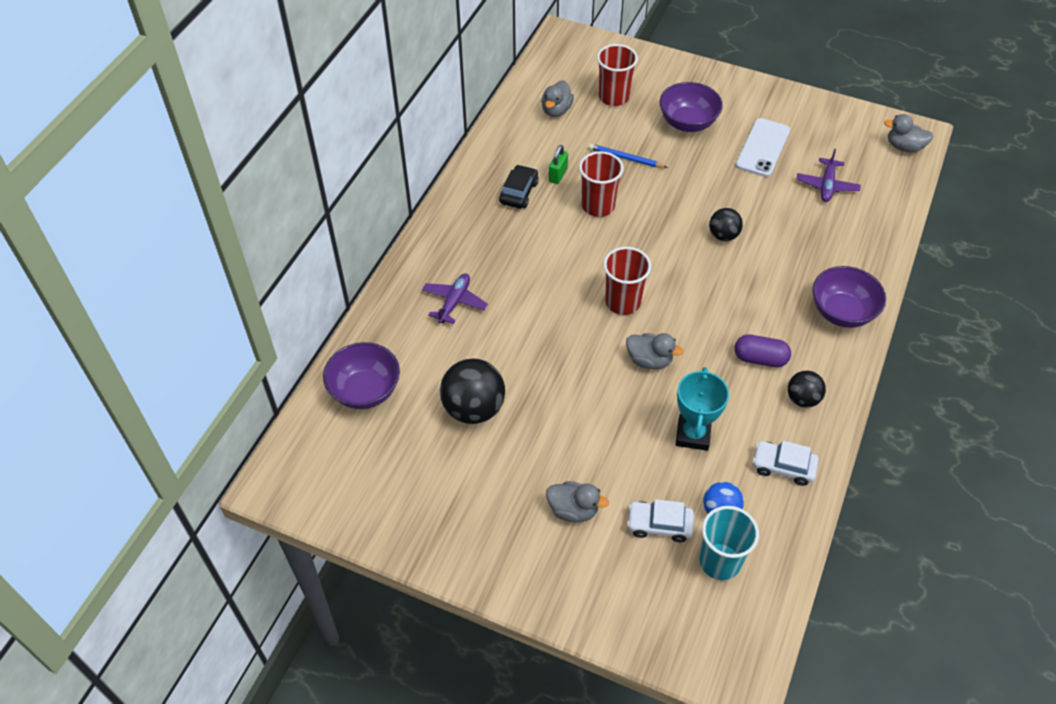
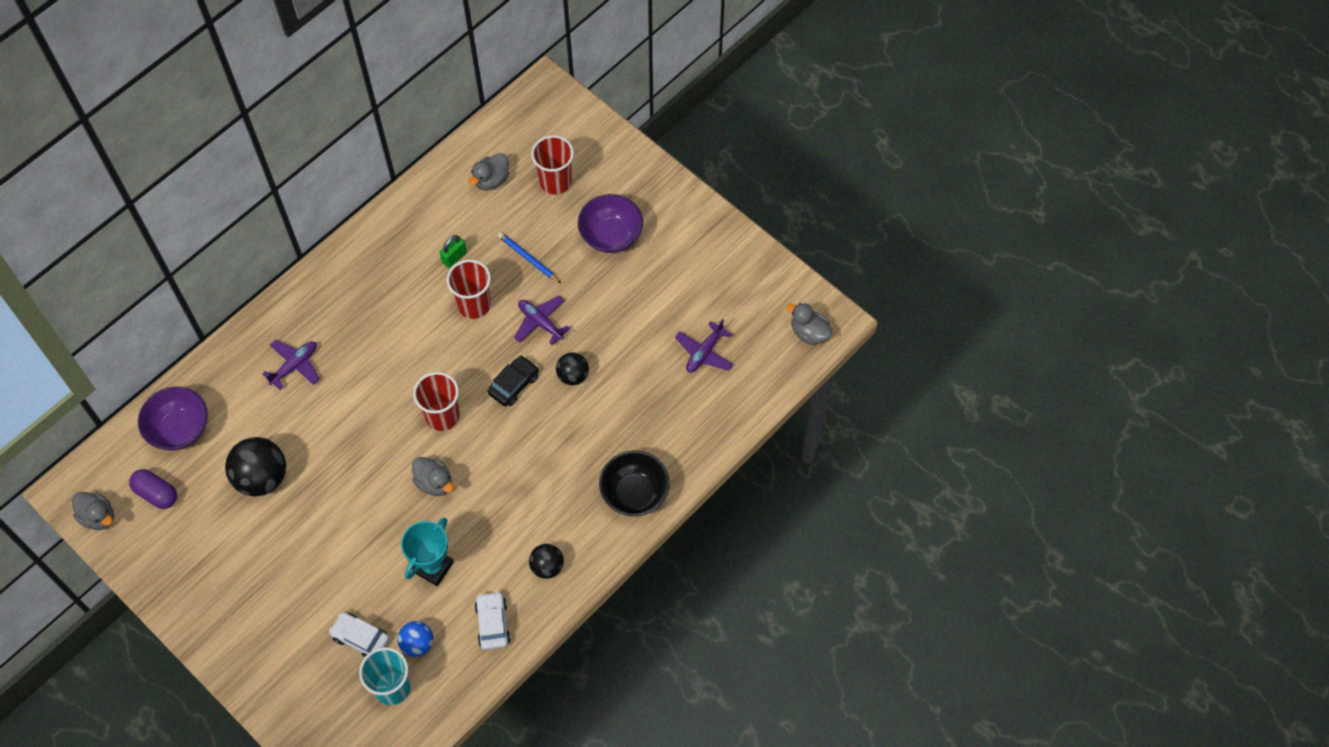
camera: 20 degrees right, 10 degrees up
(519, 192) = (408, 266): black car -> black car (514, 384)
(573, 510) = (298, 600): grey duck -> grey duck (98, 517)
(667, 203) = (540, 322): none -> purple plane
(760, 359) = (532, 515): purple capsule -> purple capsule (156, 494)
(763, 148) = (668, 289): white phone -> none
(783, 467) = (492, 624): white car -> white car turned 45 degrees clockwise
(842, 312) = (634, 493): purple bowl -> black bowl

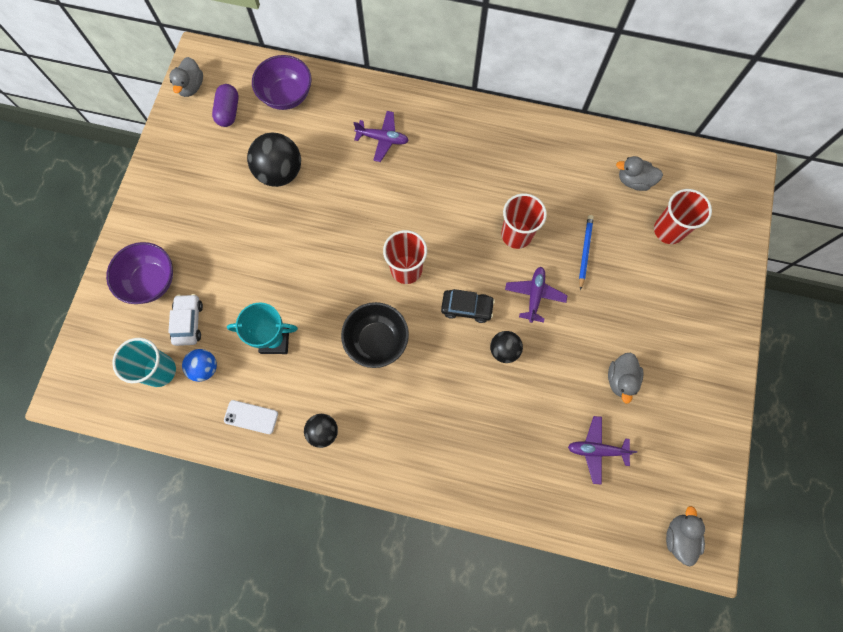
camera: 60 degrees right, 10 degrees up
(434, 483) = (346, 298): grey duck -> grey duck (620, 379)
(454, 257) = (547, 195): green padlock -> none
(492, 624) = (251, 417): white car -> white phone
(611, 236) = (651, 304): purple bowl -> purple bowl (151, 281)
(634, 493) = (429, 467): black bowl -> black bowl (376, 341)

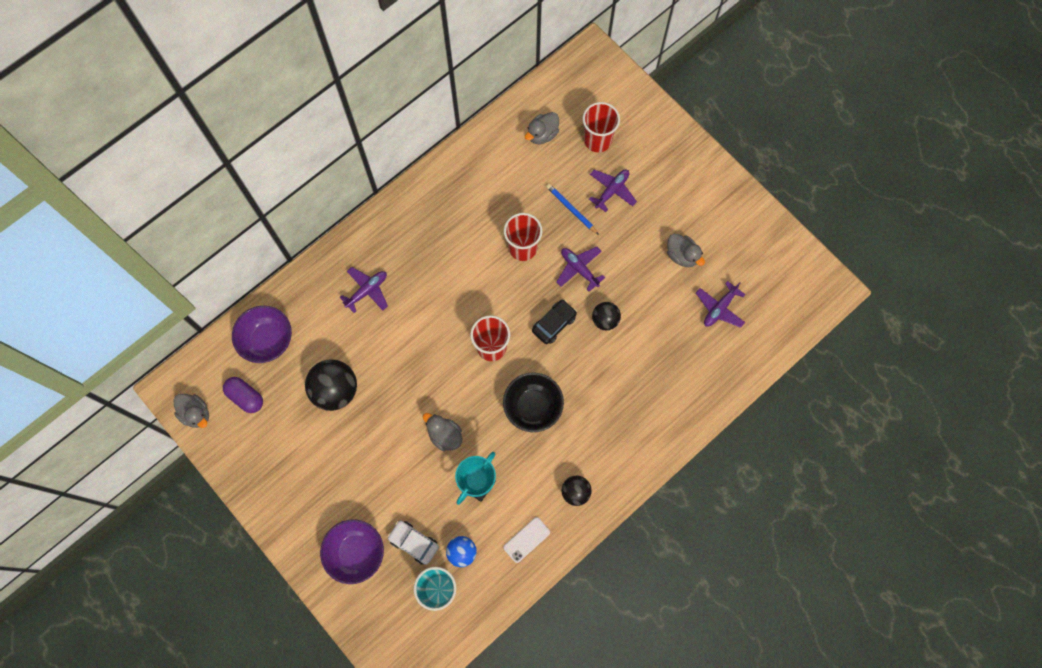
camera: 55 degrees left, 0 degrees up
(631, 274) = (612, 190): none -> purple plane
(679, 536) = (811, 297): grey duck -> grey duck (445, 435)

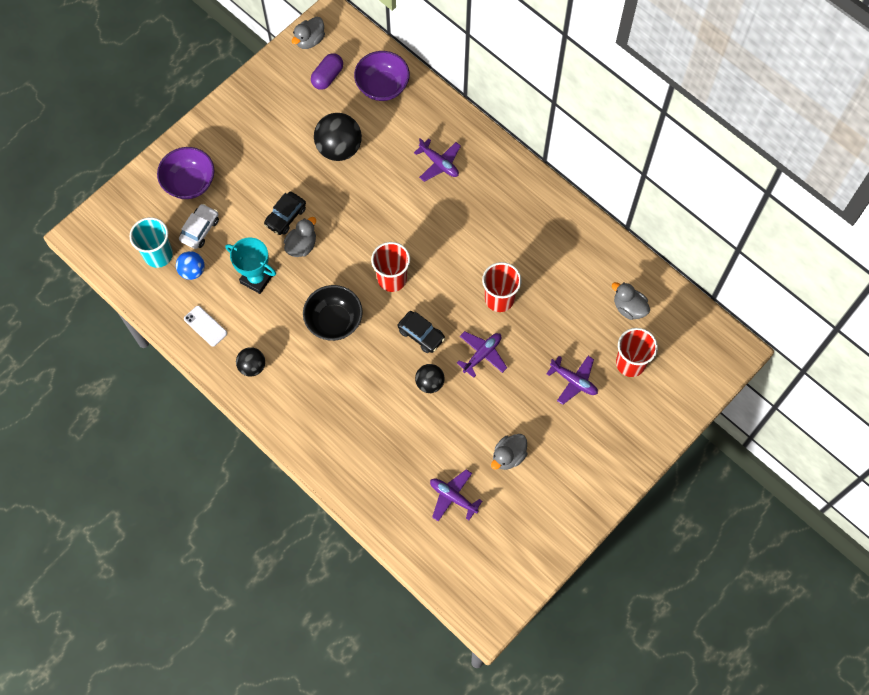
camera: 85 degrees right, 5 degrees down
(409, 450) = (285, 216): none -> black car
(571, 209) = (547, 342): blue pencil -> none

